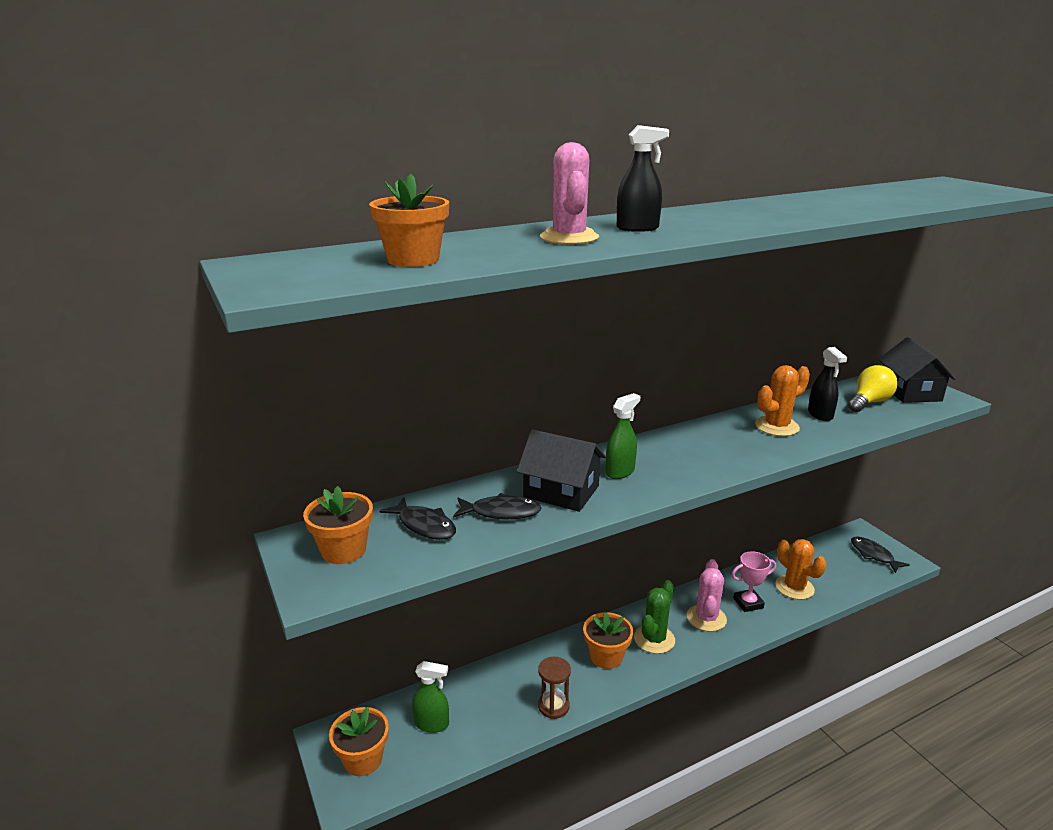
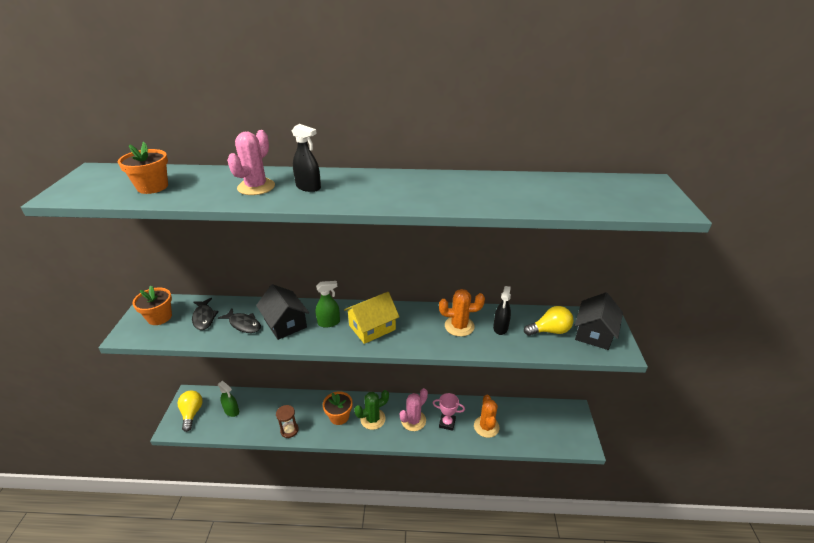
camera: 30 degrees right, 10 degrees up
(363, 759) = (192, 413): orange flower pot -> yellow light bulb
(682, 459) = (372, 327): none -> yellow house
(873, 555) = (565, 429): black fish -> none

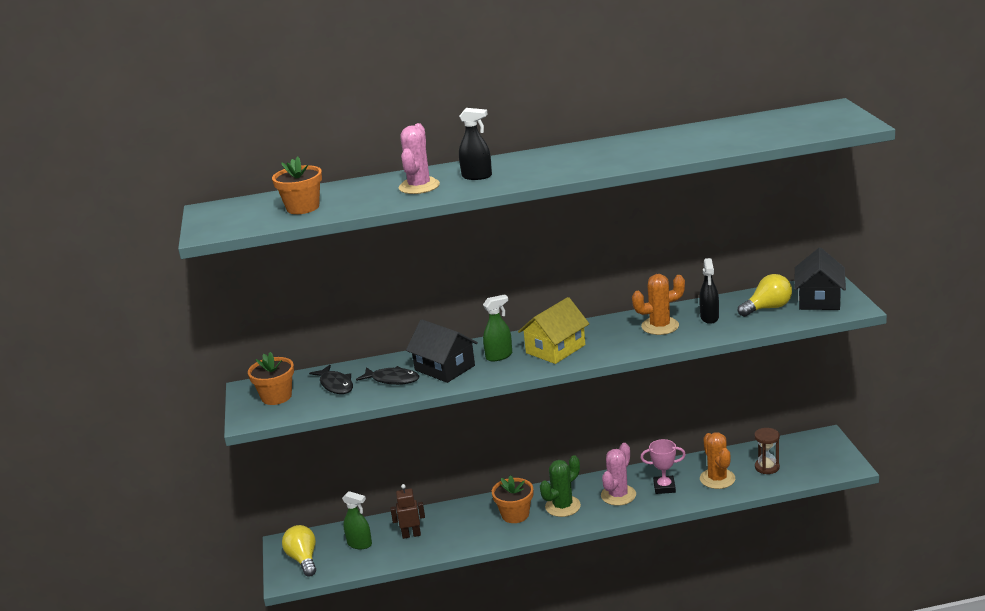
camera: 10 degrees left, 10 degrees down
(266, 413) = (411, 535): none -> brown robot
(289, 430) = (454, 543): brown hourglass -> brown hourglass (767, 467)

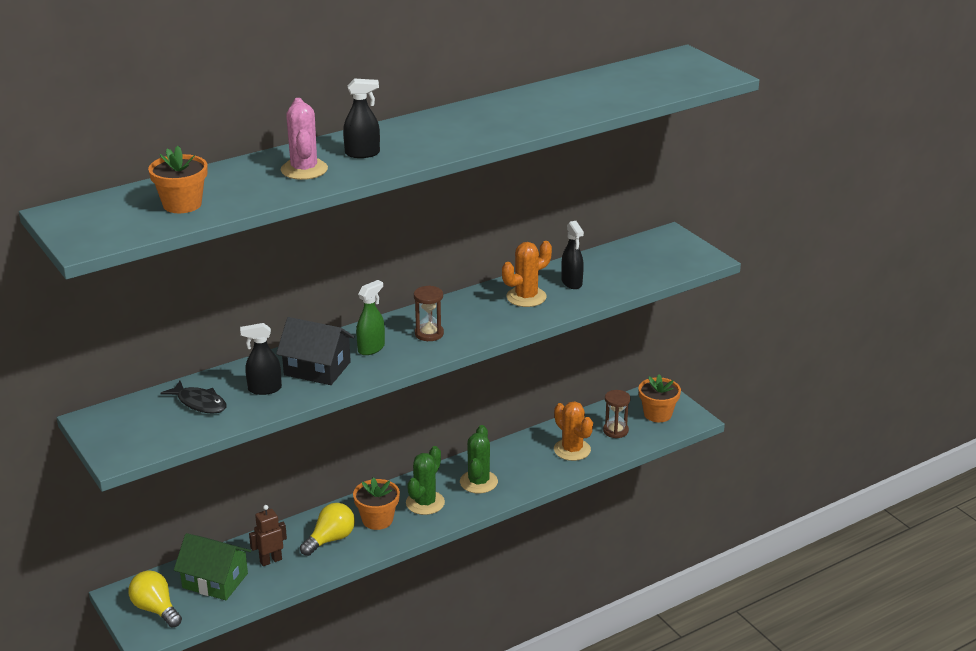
camera: 25 degrees left, 5 degrees up
(276, 397) = (135, 426): orange flower pot -> orange flower pot (657, 414)
(360, 544) = (215, 581): green spray bottle -> green house
(392, 379) = (264, 389): black fish -> black spray bottle
(555, 349) = (429, 334): yellow house -> brown hourglass
(618, 495) = (478, 482): pink cactus -> green cactus
(664, 487) = (522, 466): pink trophy -> none
(767, 308) = (624, 267): yellow light bulb -> yellow light bulb (330, 539)
(819, 299) = (669, 253): black house -> none

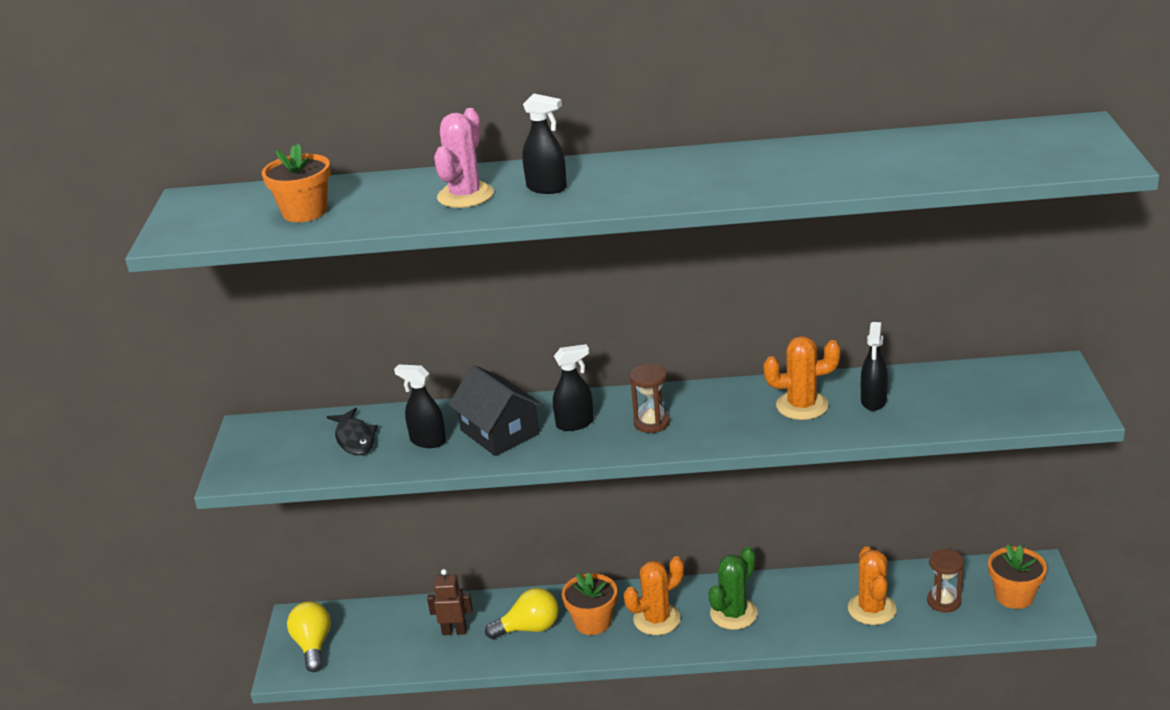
camera: 35 degrees right, 0 degrees up
(215, 581) = (387, 634): green house -> none
(371, 348) = (575, 423): green spray bottle -> black spray bottle
(425, 503) = (657, 619): green cactus -> orange cactus

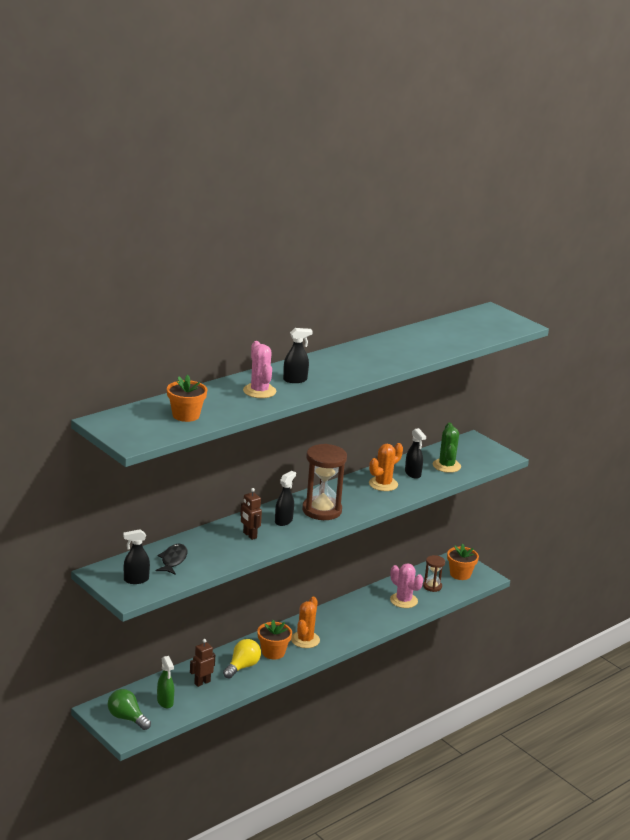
camera: 45 degrees left, 5 degrees down
(313, 645) = (127, 718): yellow light bulb -> green light bulb
(355, 439) = (173, 560): black fish -> black fish turned 105 degrees counterclockwise
(380, 641) = (165, 702): none -> green spray bottle
(428, 441) = (216, 550): black spray bottle -> black spray bottle (136, 580)
(499, 432) = (249, 535): black house -> brown robot
(651, 423) = (322, 510): brown hourglass -> brown hourglass, size x1.87
(733, 614) = (340, 624): green cactus -> green cactus (446, 466)
(872, 609) = (403, 600): orange cactus -> pink cactus

